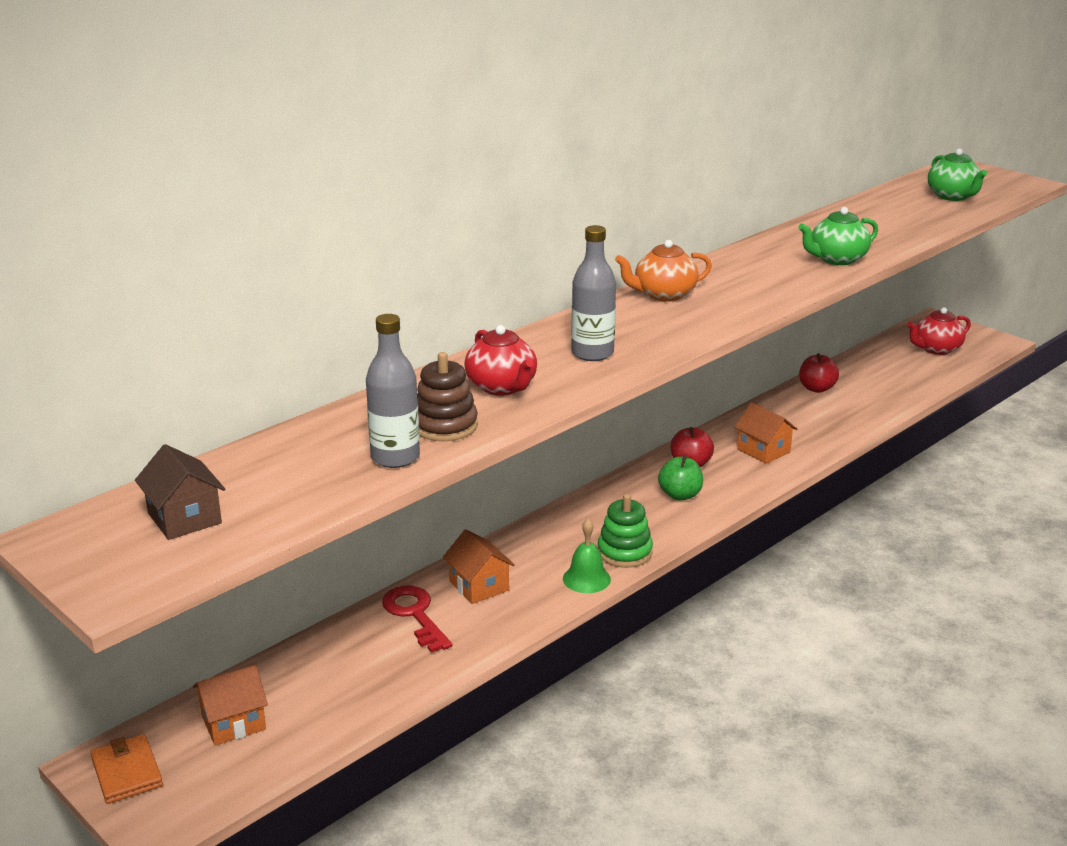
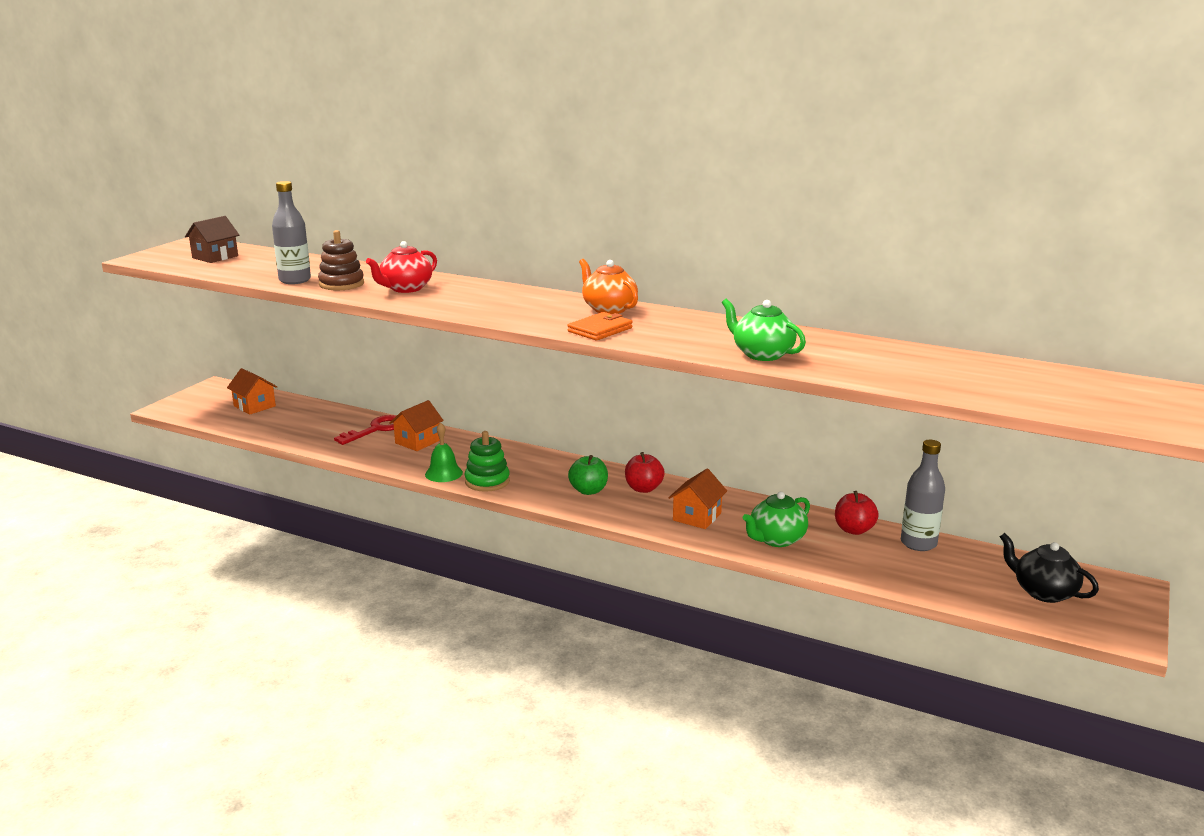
camera: 70 degrees right, 5 degrees down
(127, 772) = (209, 393): orange wallet -> orange wallet (600, 330)
(592, 353) = (476, 302): grey bottle -> grey bottle (918, 543)
(936, 349) = (1043, 592): red teapot -> black teapot
(953, 196) = (1044, 391): green teapot -> green teapot (776, 539)

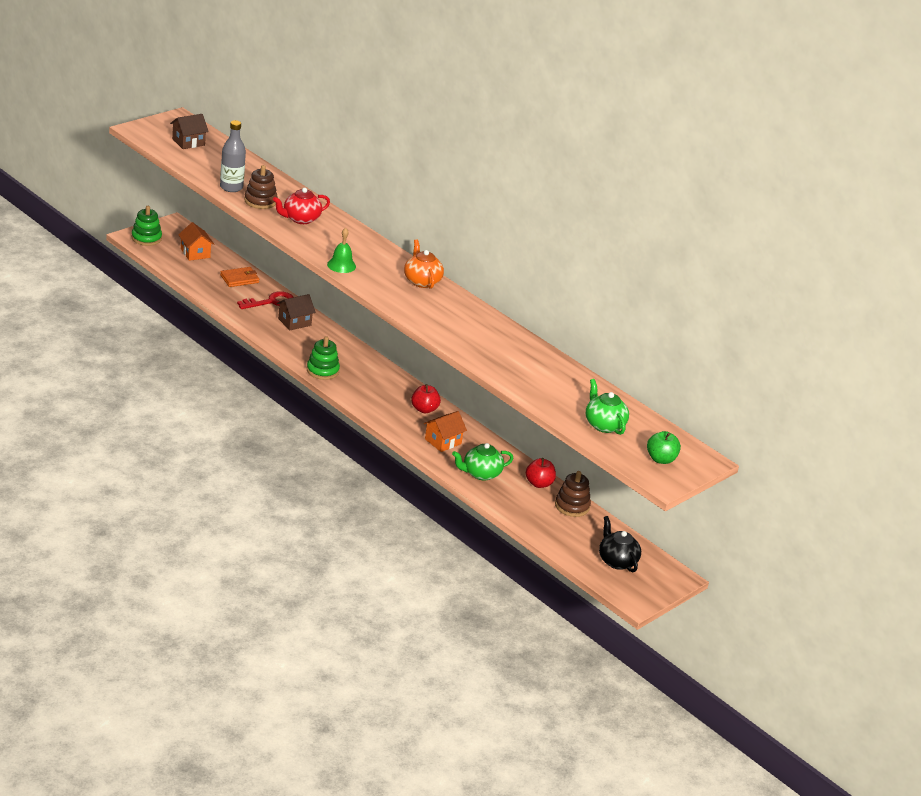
camera: 15 degrees right, 10 degrees up
(185, 406) = (146, 238): none -> green stacking toy
(418, 441) = (294, 322): orange house -> brown house
(443, 473) = (297, 355): green bell -> green bell (341, 265)
(588, 490) = (386, 399): green apple -> green apple (661, 459)
(600, 330) = (399, 300): orange wallet -> orange wallet (239, 279)
(762, 354) = (482, 353): green teapot -> green teapot (604, 425)
(918, 543) = (572, 506): grey bottle -> brown stacking toy

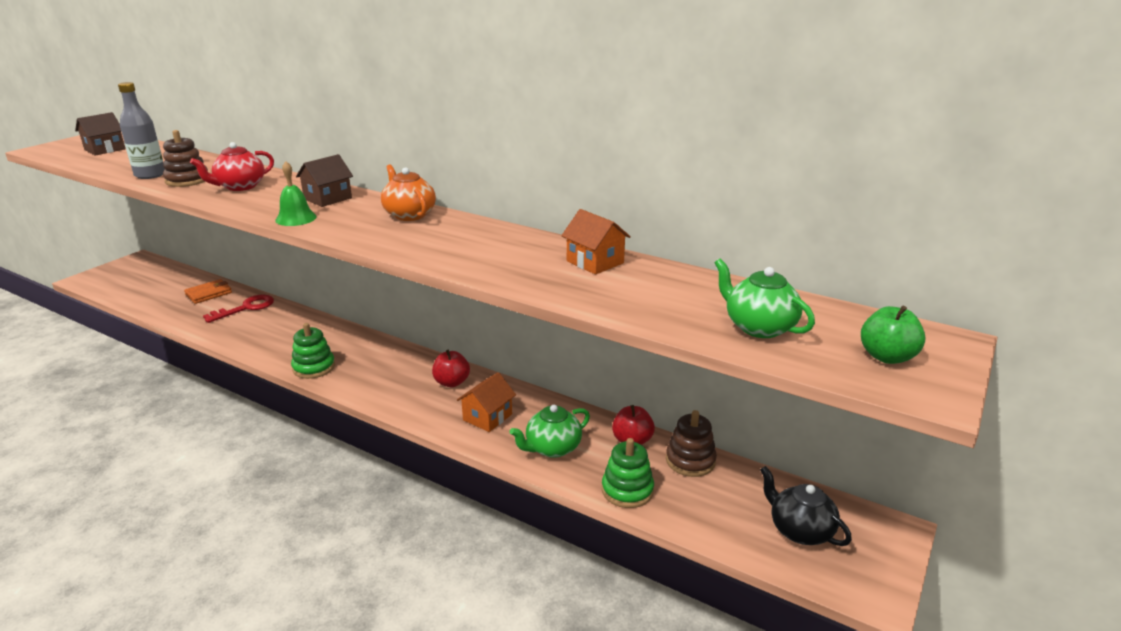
camera: 10 degrees left, 5 degrees down
(146, 238) = (100, 278): green stacking toy -> green stacking toy (627, 490)
(195, 253) = (158, 280): orange house -> orange house (595, 262)
(294, 322) = (275, 322): brown house -> brown house (328, 198)

